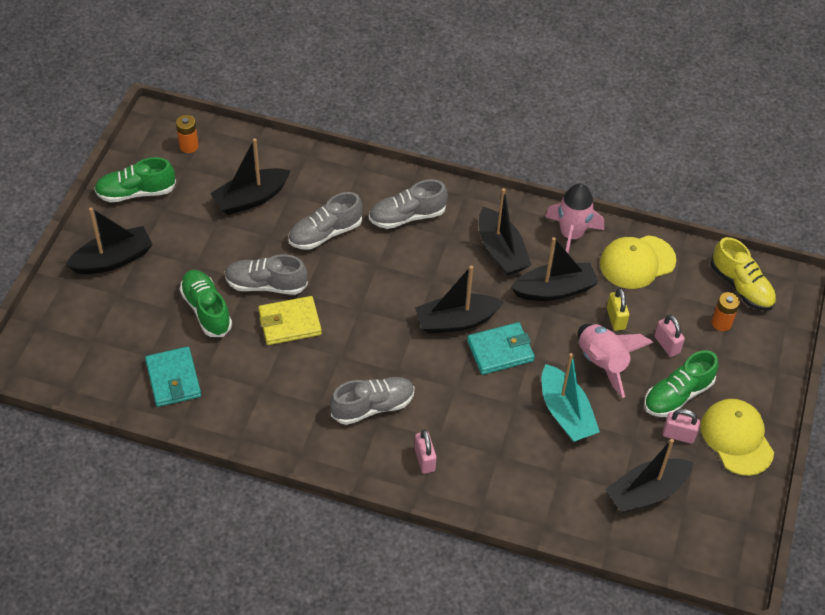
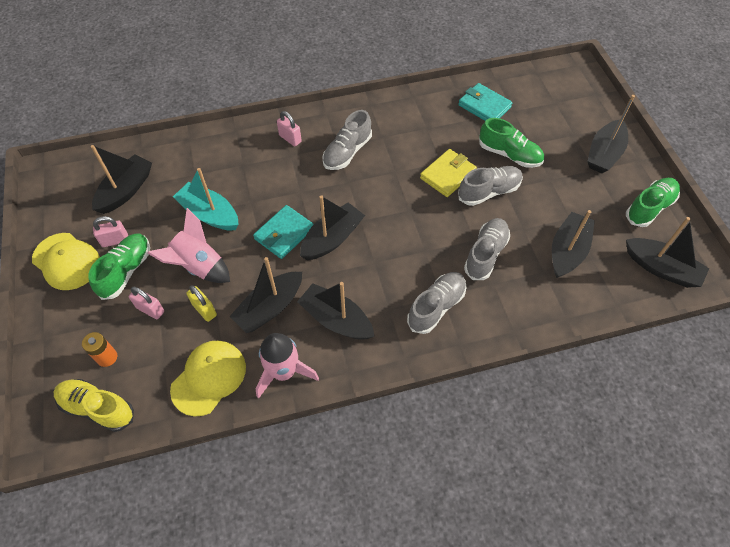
camera: 150 degrees right, 5 degrees up
(189, 146) = (661, 268): orange battery -> black boat

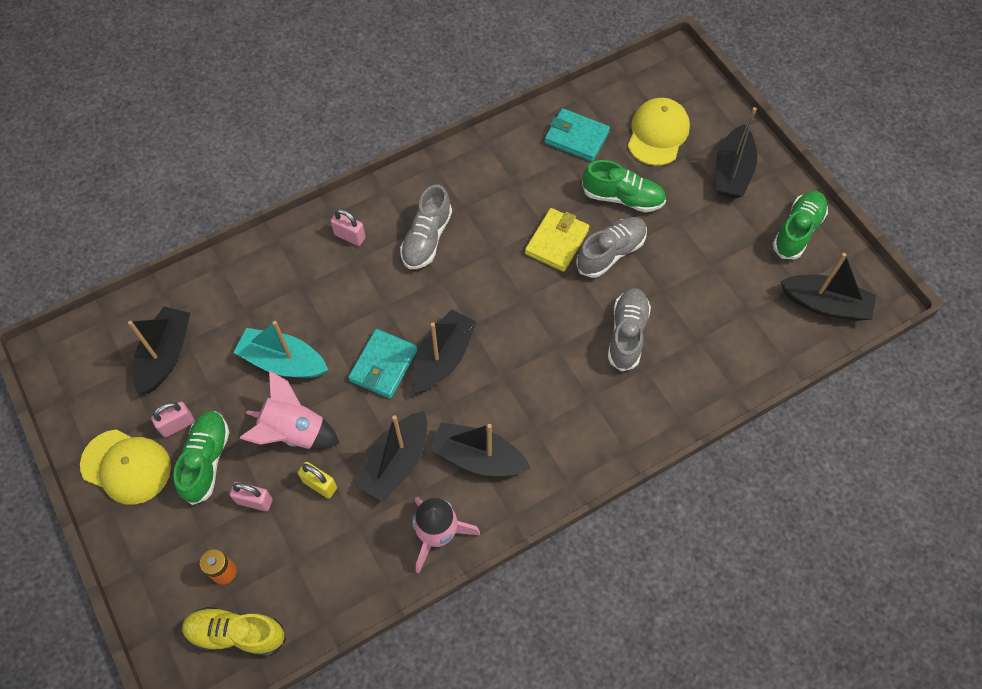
camera: 15 degrees left, 5 degrees up
(209, 378) = (353, 565): yellow cap -> yellow cap (657, 134)
(436, 307) = (588, 413): grey shoe -> none
(567, 251) = (718, 308): black boat -> none

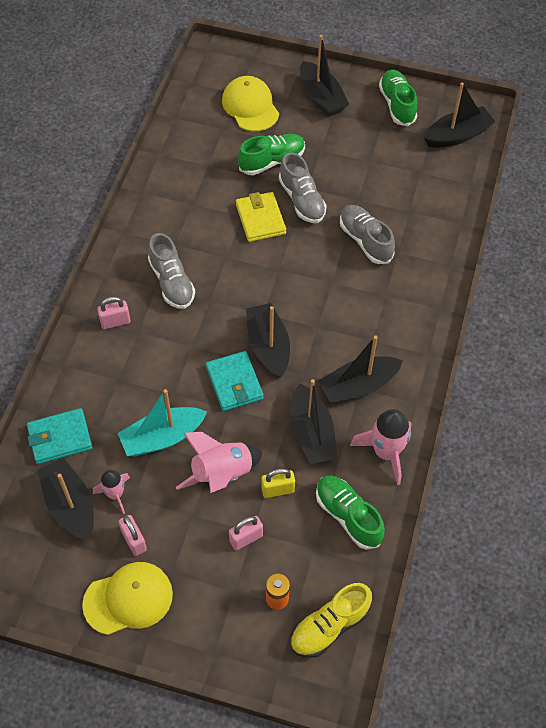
camera: 45 degrees left, 5 degrees down
(177, 425) = (134, 540): pink padlock -> pink padlock turned 45 degrees counterclockwise
(203, 376) = (115, 494): none -> pink rocket
(206, 460) = (182, 544): green shoe -> green shoe (348, 516)
(576, 137) = (200, 145): turquoise wallet -> turquoise wallet (60, 438)
(611, 253) = (302, 200): grey shoe -> grey shoe turned 150 degrees clockwise

